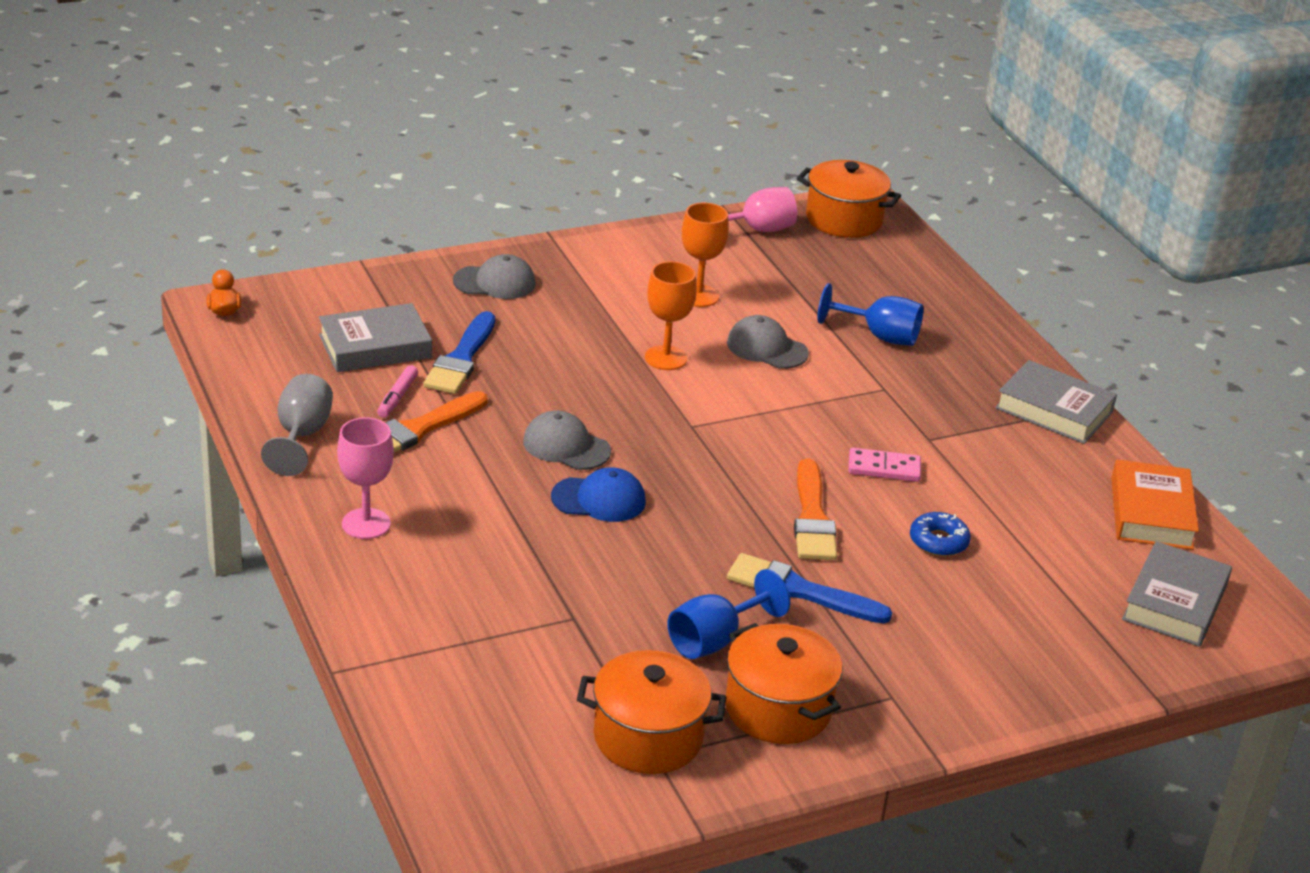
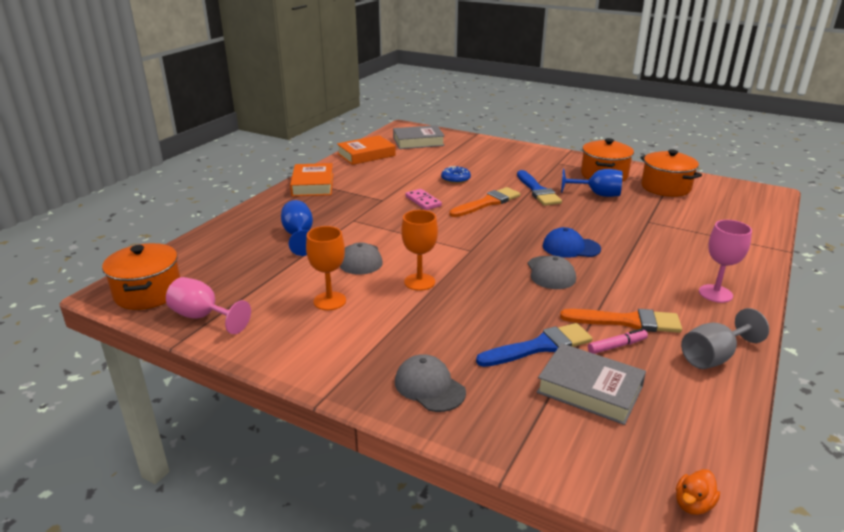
camera: 125 degrees left, 5 degrees down
(599, 499) = (570, 247): blue cap -> blue cap turned 45 degrees counterclockwise
(1054, 410) = (313, 185): grey book -> orange book

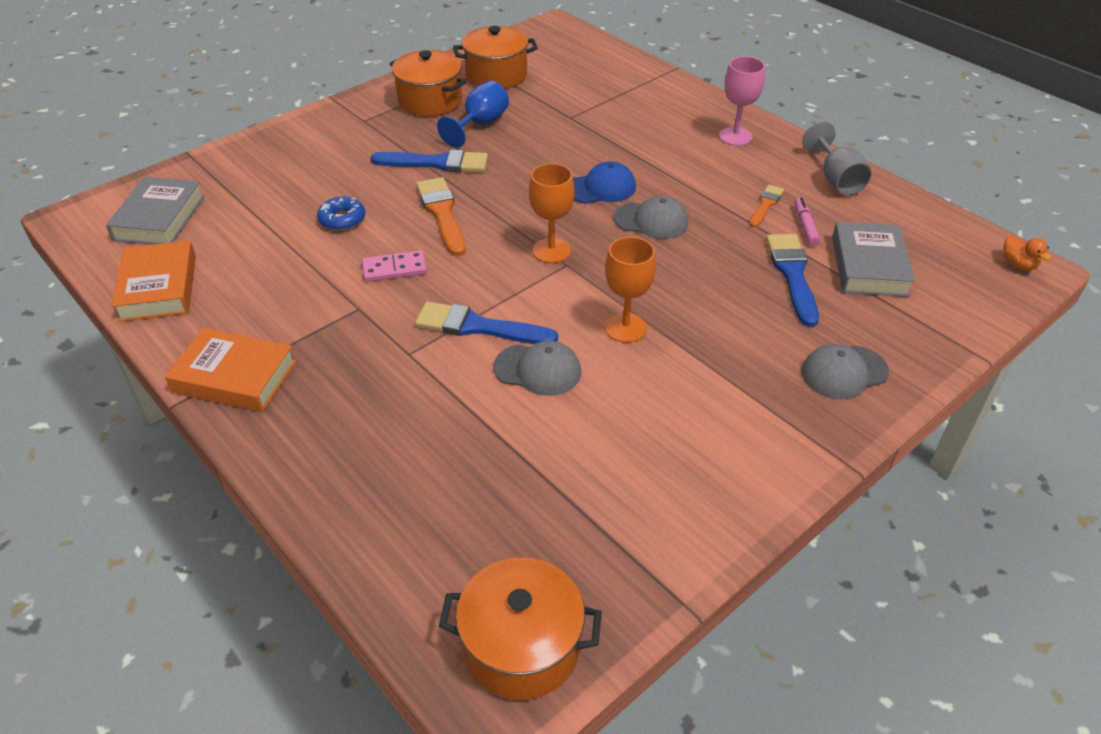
camera: 70 degrees left, 15 degrees up
(203, 317) = (628, 571): pink goblet -> none
(299, 236) = (427, 424): blue goblet -> none
(329, 301) = (638, 422): orange goblet -> orange goblet (551, 251)
(388, 234) = (478, 327): none -> blue brush
(570, 247) = (601, 188): blue cap -> blue cap turned 135 degrees counterclockwise
(589, 389) = (869, 266): grey book -> grey book turned 45 degrees counterclockwise
(627, 321) = (765, 205): orange brush -> orange brush, size x0.58

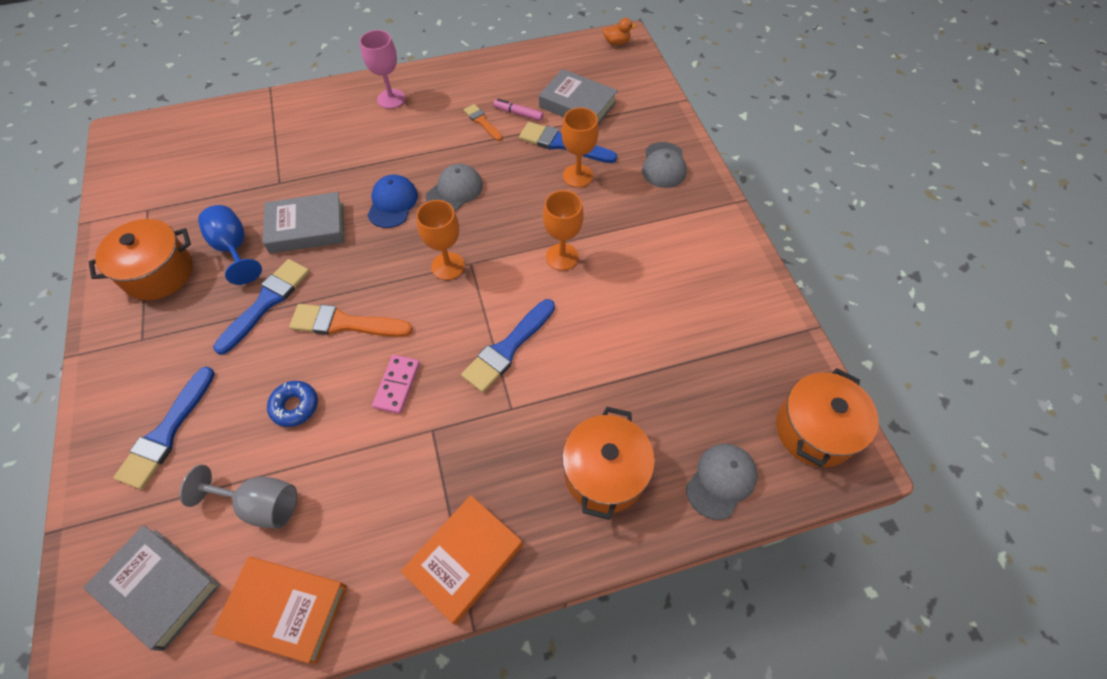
camera: 65 degrees left, 15 degrees up
(287, 167) = (167, 432): none -> blue brush
(496, 75) = (164, 207): orange pot -> orange pot (604, 473)
(532, 152) = (307, 228): none -> grey book
(538, 370) = (576, 327): grey cap -> grey cap (721, 481)
(755, 302) = (578, 176): none -> orange goblet
(836, 179) = (481, 74): grey goblet -> grey goblet (260, 504)

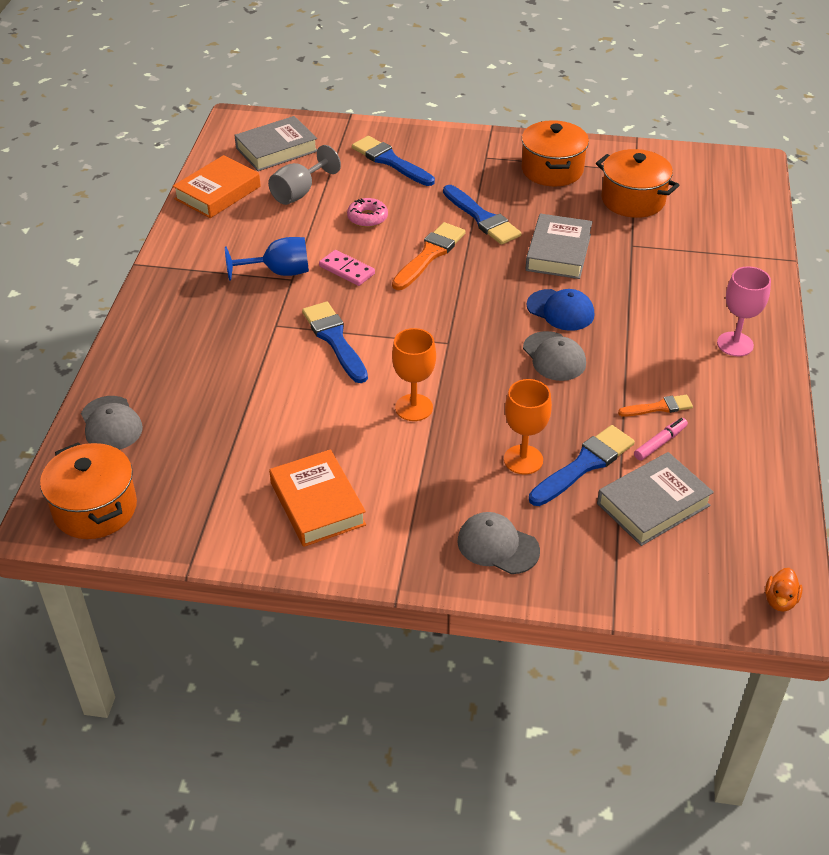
camera: 115 degrees right, 15 degrees down
(234, 248) = (557, 209): blue goblet -> blue goblet (279, 272)
(295, 406) = (367, 218): blue donut -> pink donut
(448, 266) = (454, 327): orange goblet -> none
(464, 560) = (179, 270): orange book -> orange book (317, 504)
(604, 473) = (177, 359): orange pot -> orange pot (633, 200)

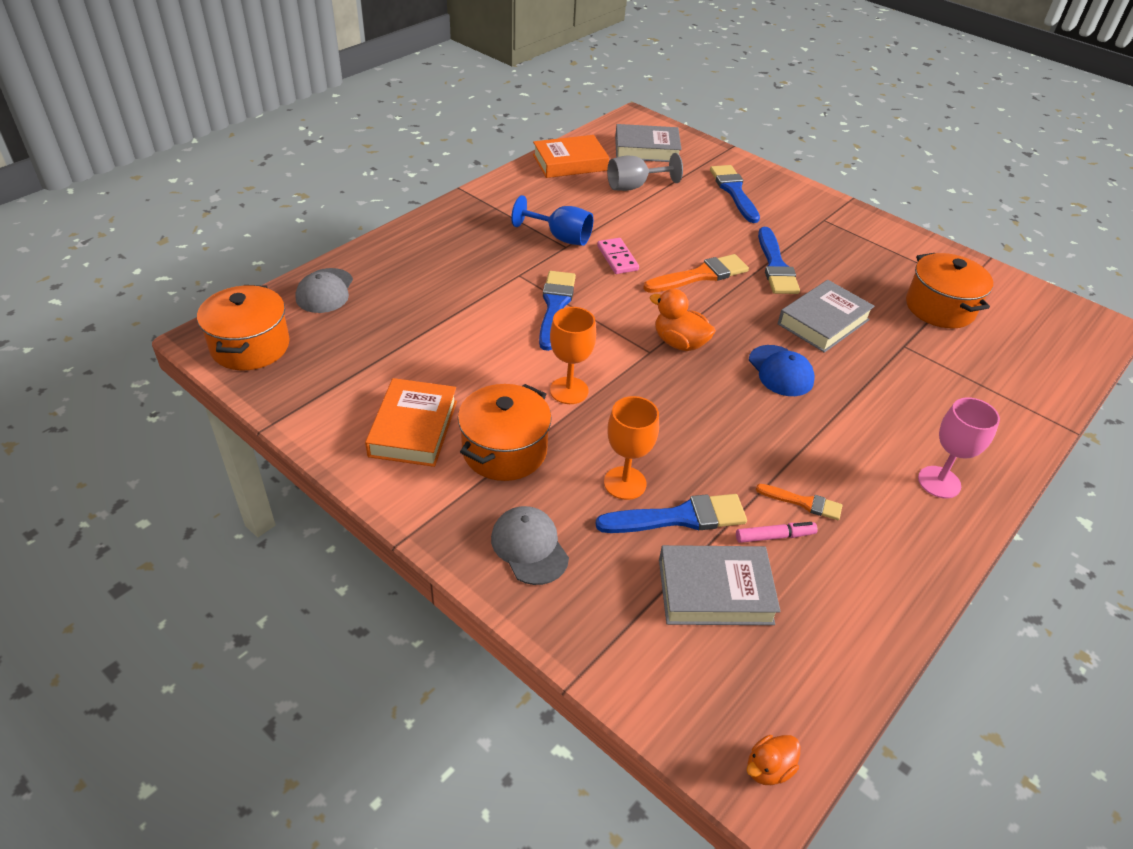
camera: 30 degrees right, 0 degrees up
(367, 218) = (673, 226): pink donut -> none
(464, 323) = (679, 343): none -> orange duck
(552, 170) = (879, 253): orange pot -> orange pot (504, 450)
(554, 356) = (738, 408): grey cap -> none

